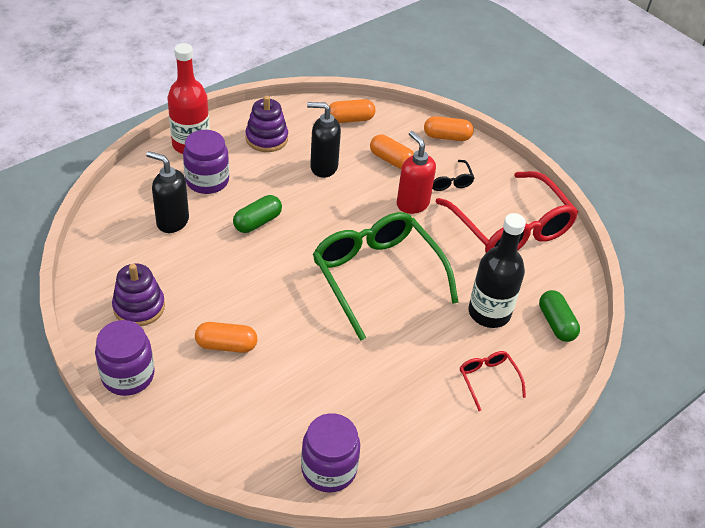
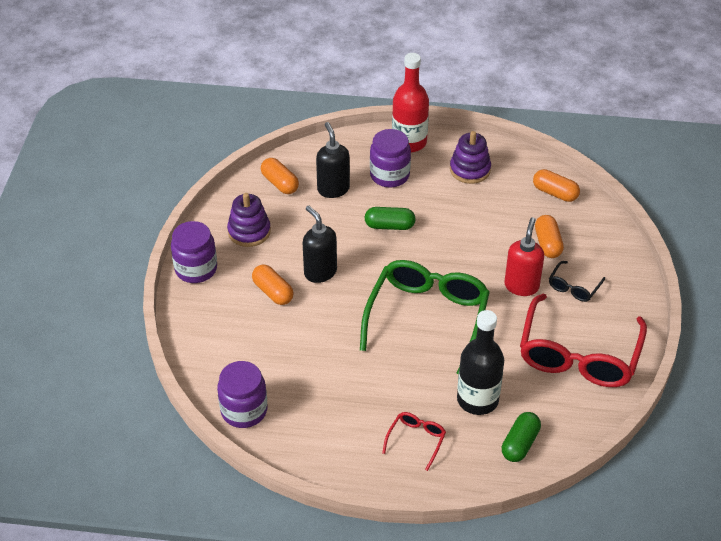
camera: 50 degrees right, 0 degrees up
(323, 167) = (486, 216): black soap dispenser -> black soap dispenser (320, 272)
(447, 137) = (620, 254): orange capsule -> orange capsule (280, 183)

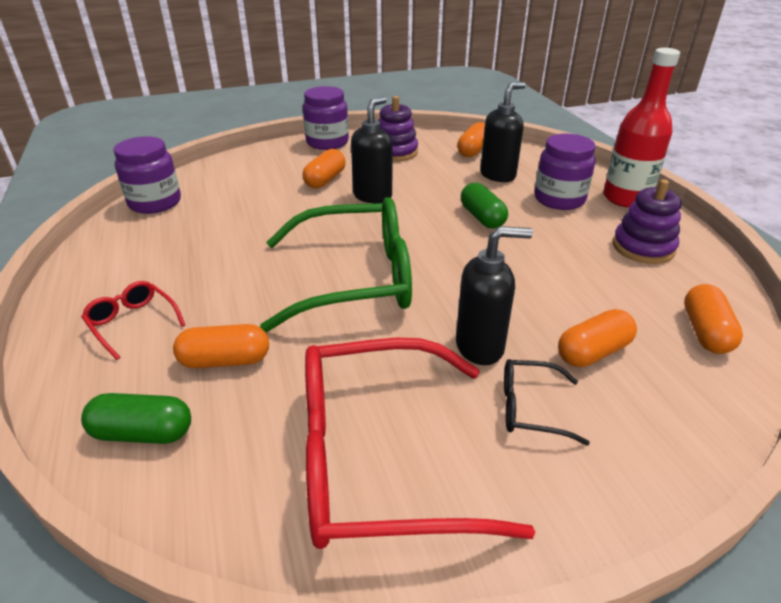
camera: 65 degrees right, 10 degrees down
(416, 440) = (132, 323): red glasses -> red glasses turned 135 degrees counterclockwise
(477, 399) = (225, 360): black bottle -> orange capsule
(521, 286) = (480, 347): red soap dispenser -> black soap dispenser

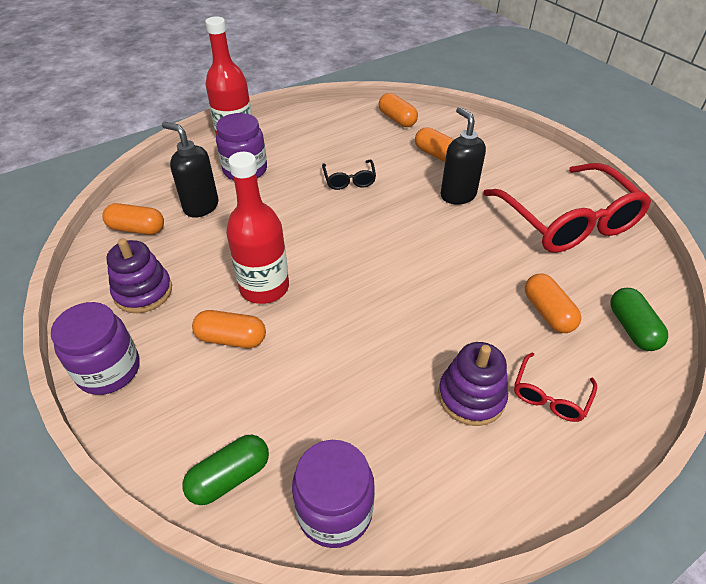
camera: 105 degrees left, 10 degrees up
(355, 279) = (415, 267): green glasses -> none
(373, 196) = (264, 287): black soap dispenser -> red bottle
(482, 218) = (290, 209): green capsule -> green capsule (230, 477)
(530, 408) = (496, 174): black glasses -> black glasses (349, 180)
(643, 247) = (311, 134): purple stacking toy -> purple stacking toy (471, 396)
(705, 332) = (397, 119): orange capsule -> orange capsule turned 60 degrees clockwise

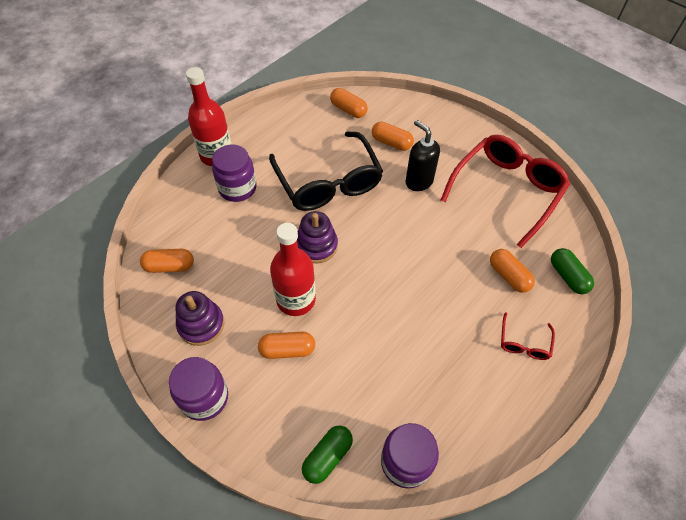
camera: 15 degrees left, 10 degrees up
(201, 207) = (214, 233): black soap dispenser -> none
(349, 180) = (328, 182): black glasses -> black glasses, size x2.30
(471, 396) = (472, 356): purple stacking toy -> purple stacking toy (316, 246)
(568, 221) = (507, 191): red glasses -> red glasses turned 105 degrees counterclockwise

